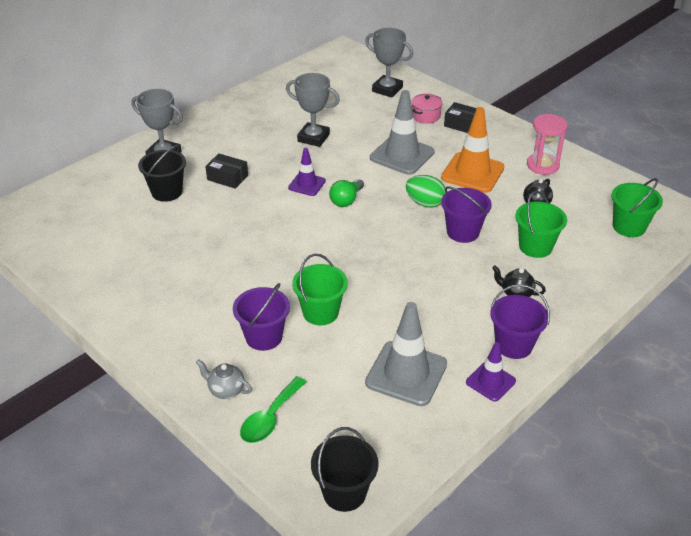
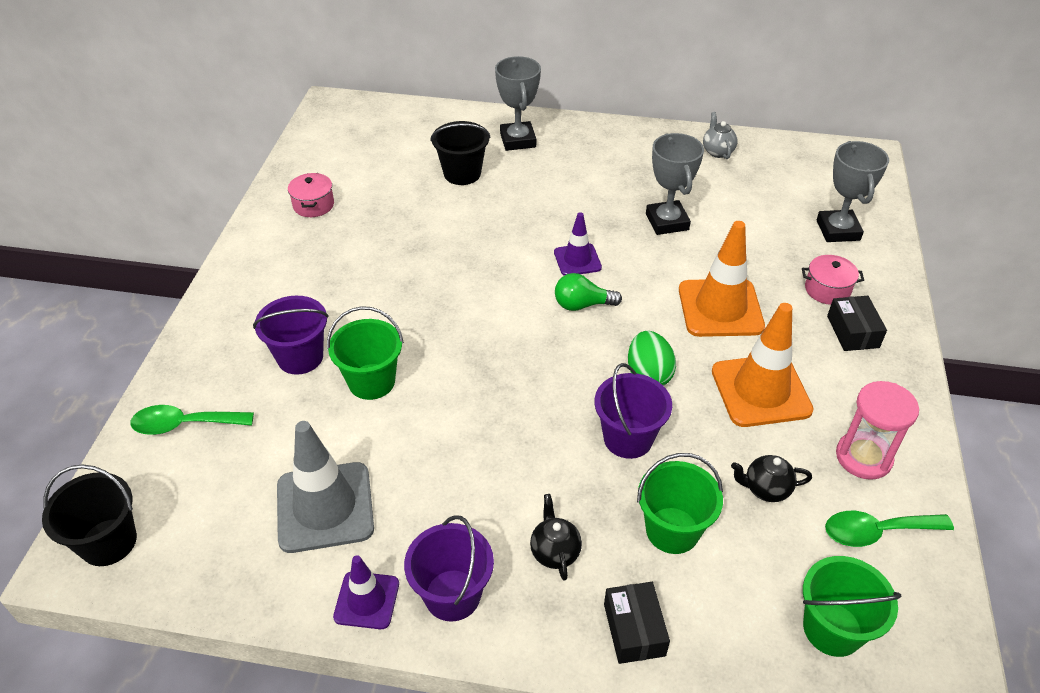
camera: 55 degrees right, 5 degrees up
(111, 272) = (313, 205): none -> pink pot
(226, 390) = (203, 370): grey teapot -> grey teapot (717, 151)
(227, 177) = (527, 199): black box -> black box (634, 629)
(402, 155) = (720, 308): grey traffic cone -> orange traffic cone
(587, 185) = (876, 532): none -> green spoon

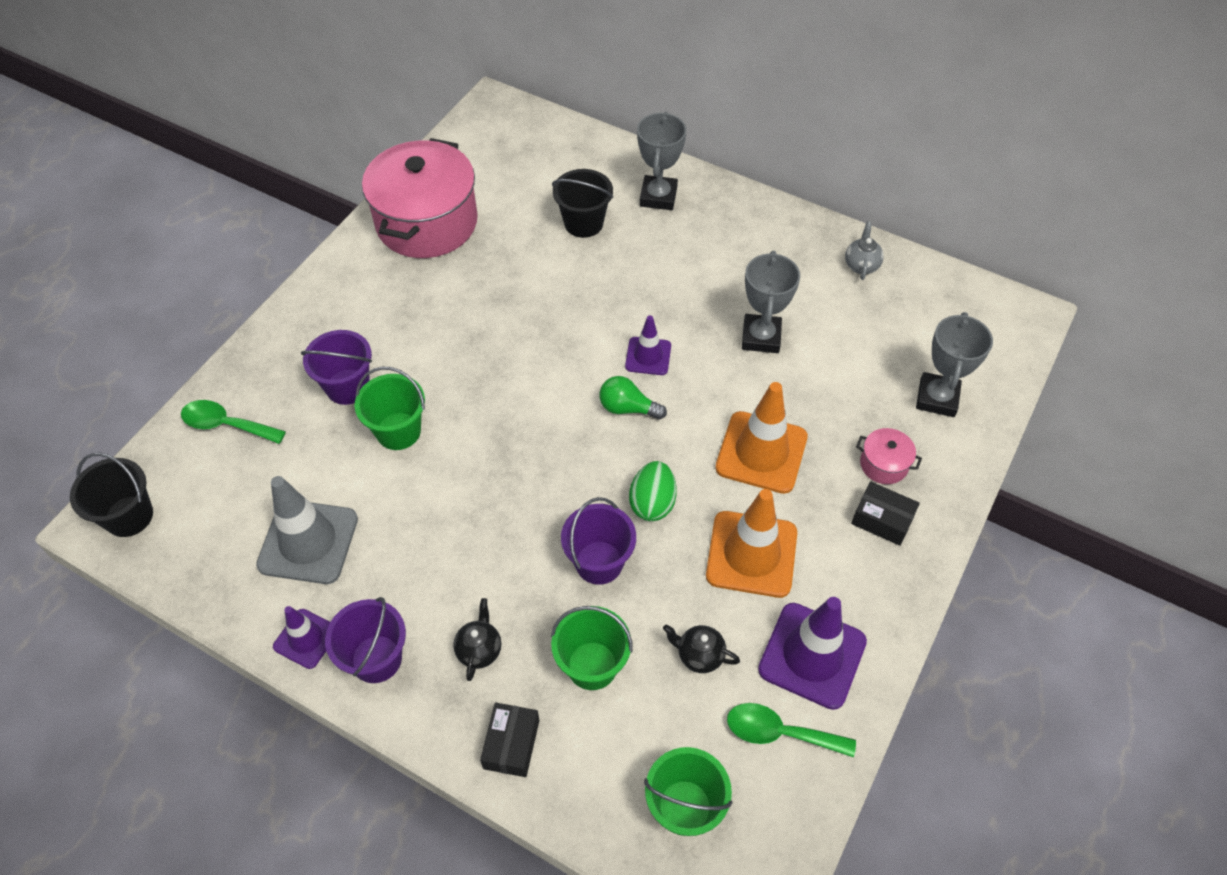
camera: 20 degrees right, 10 degrees up
(313, 205) = (427, 222): pink pot -> pink pot, size x2.46
(853, 332) = (882, 519): black box -> black box turned 75 degrees counterclockwise
(863, 457) = (812, 655): pink hourglass -> purple traffic cone

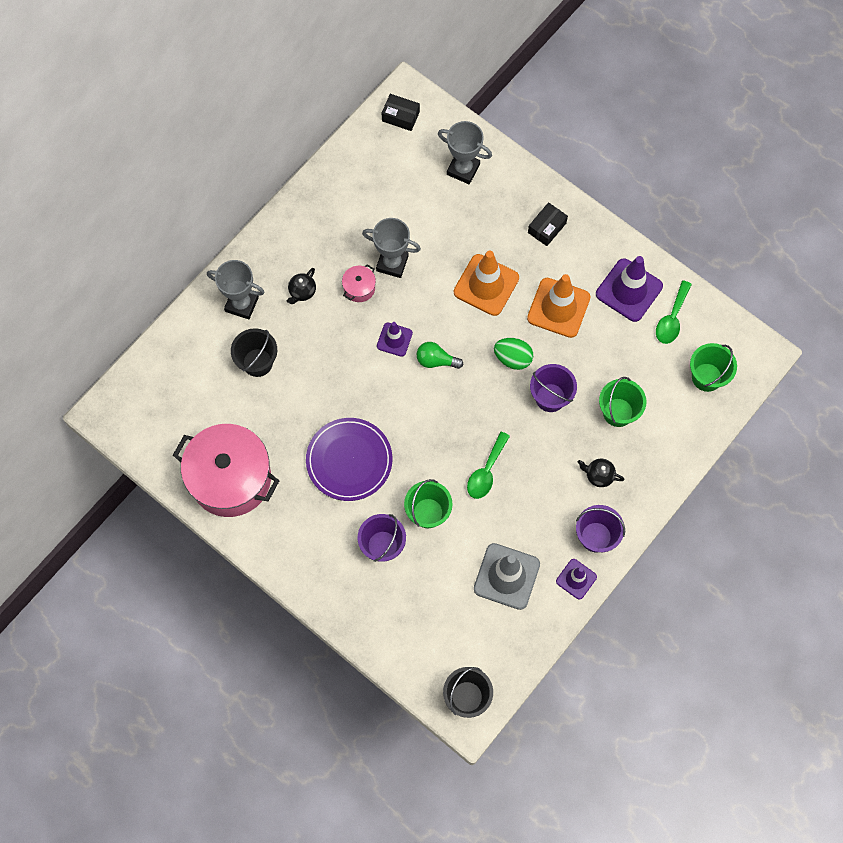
camera: 80 degrees left, 15 degrees up
(226, 425) = (400, 632): green spoon -> green spoon (486, 471)
(465, 333) = (349, 460): none -> purple plate
(511, 744) = (659, 464): black box -> black box (400, 116)
(627, 408) = (436, 360): green light bulb -> green light bulb turned 75 degrees clockwise
(699, 655) = (620, 351): black teapot -> black teapot (302, 292)
(861, 265) = (341, 182): grey teapot -> none
(883, 464) = (507, 215): pink pot -> pink pot (359, 288)

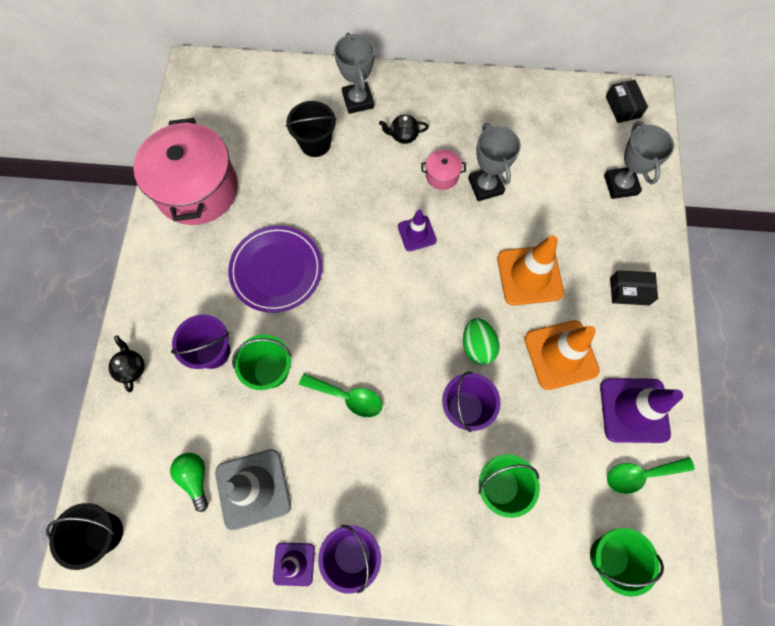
camera: 55 degrees right, 0 degrees up
(436, 360) = (423, 280): green light bulb -> green light bulb (195, 478)
(486, 471) = (347, 397): green spoon -> green spoon turned 150 degrees counterclockwise
(599, 475) = (419, 512): black teapot -> black teapot (132, 368)

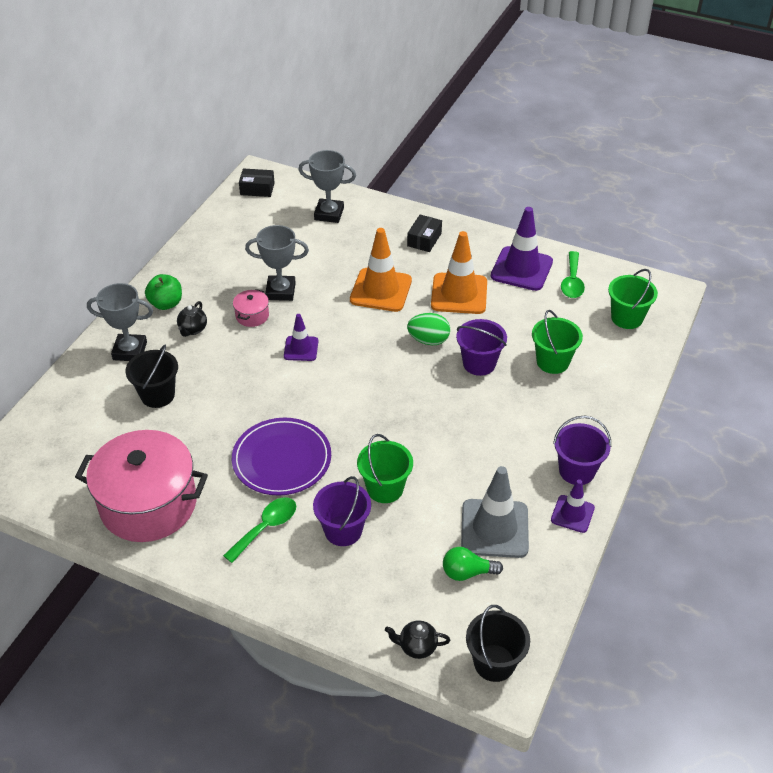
camera: 70 degrees left, 25 degrees down
(132, 368) = (328, 605): black teapot -> black teapot (417, 647)
(347, 397) = (436, 438): green spoon -> green spoon (266, 527)
(426, 101) = (166, 303): none -> green apple

